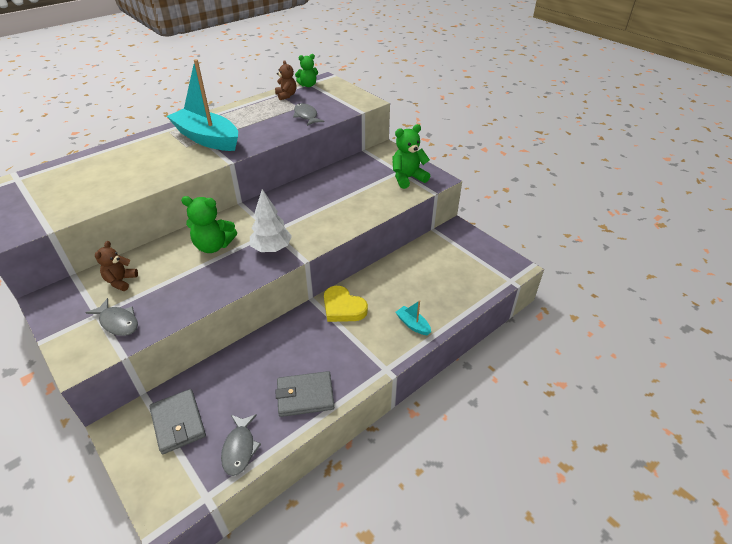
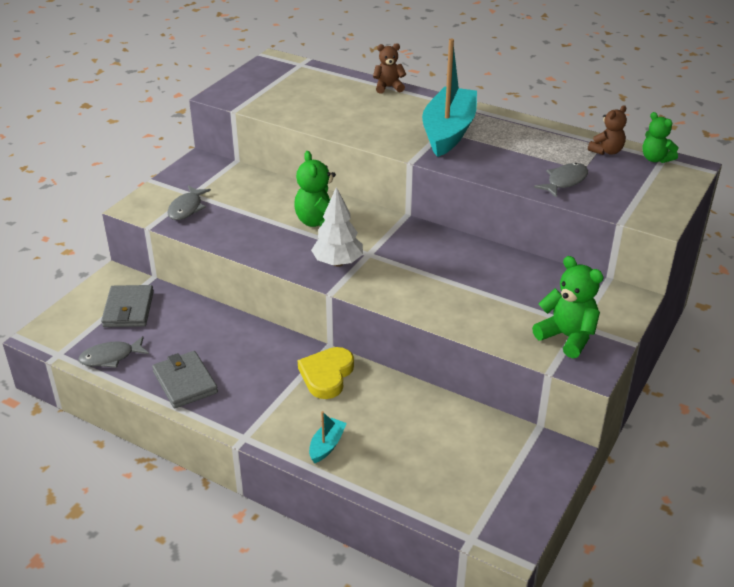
camera: 70 degrees right, 5 degrees down
(121, 281) = (239, 189): brown teddy bear -> brown teddy bear (388, 87)
(178, 423) = (128, 309): grey wallet -> grey wallet turned 45 degrees counterclockwise

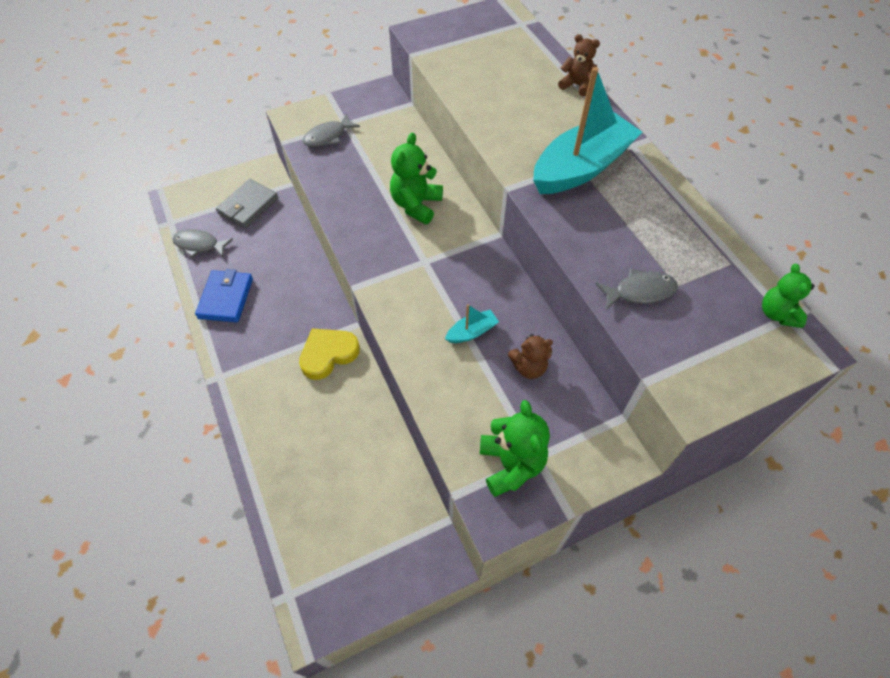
camera: 35 degrees right, 20 degrees up
(185, 382) = (226, 298): grey wallet -> blue wallet
(327, 445) = (267, 424): turquoise boat -> turquoise boat (472, 332)
(338, 262) = (390, 257): white tree -> none
(606, 151) = (728, 274): brown teddy bear -> brown teddy bear (529, 367)

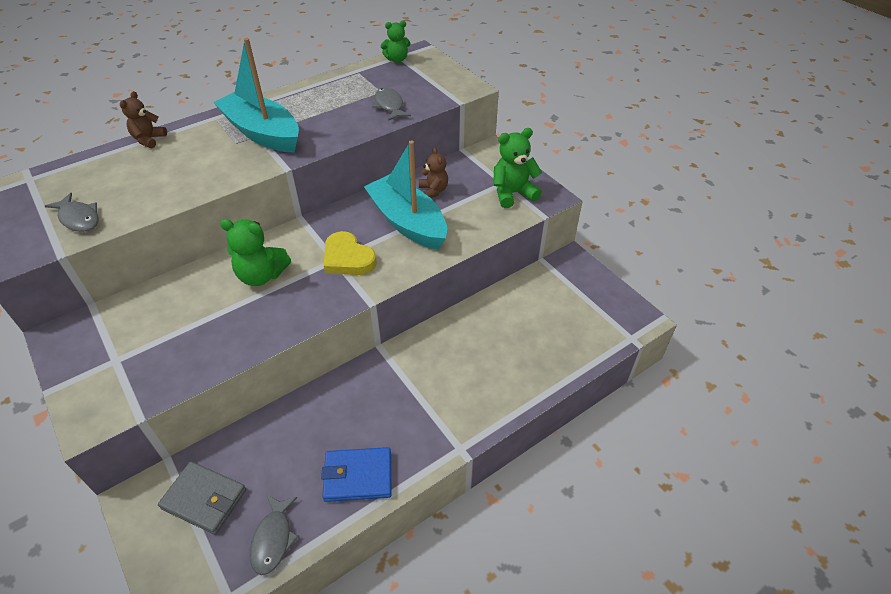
camera: 100 degrees left, 10 degrees down
(328, 136) = (138, 372): grey fish -> grey fish (79, 218)
(328, 354) = (416, 361): yellow heart -> yellow heart (347, 258)
(472, 332) = (407, 222): turquoise boat -> turquoise boat, size x2.37

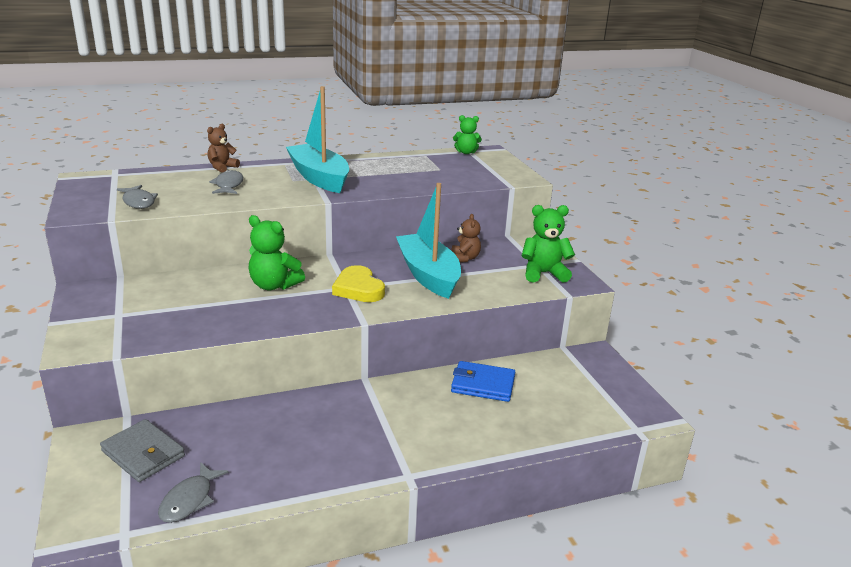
camera: 15 degrees right, 20 degrees down
(358, 476) = (295, 472): blue wallet -> blue wallet (483, 384)
(389, 105) = (442, 178): grey fish -> grey fish (228, 185)

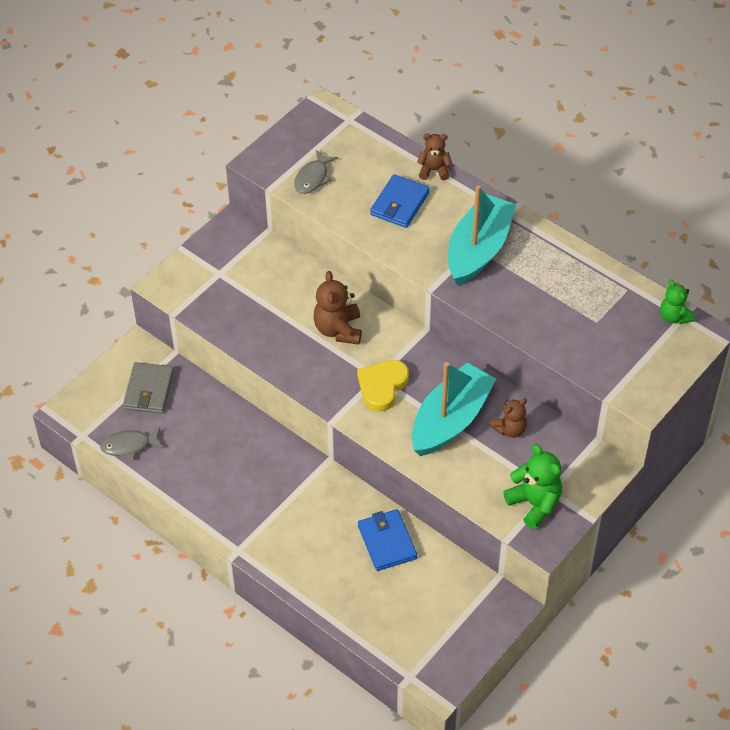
camera: 60 degrees right, 25 degrees up
(228, 185) = (399, 204): grey fish -> blue wallet
(274, 285) = (338, 329): green teddy bear -> brown teddy bear

